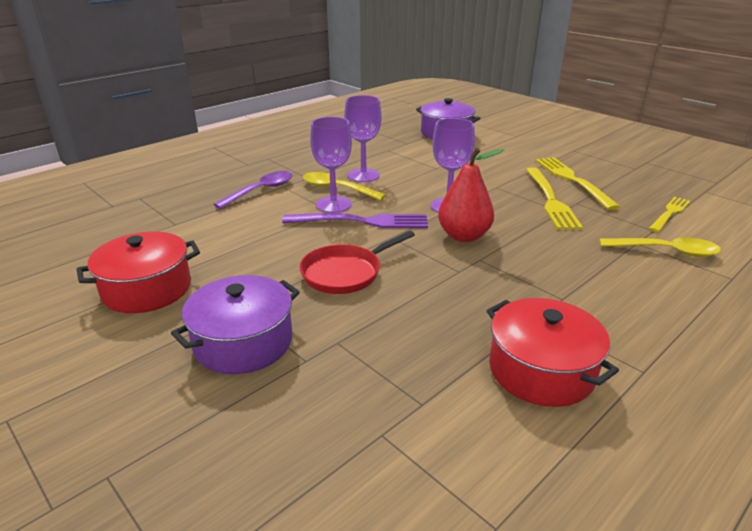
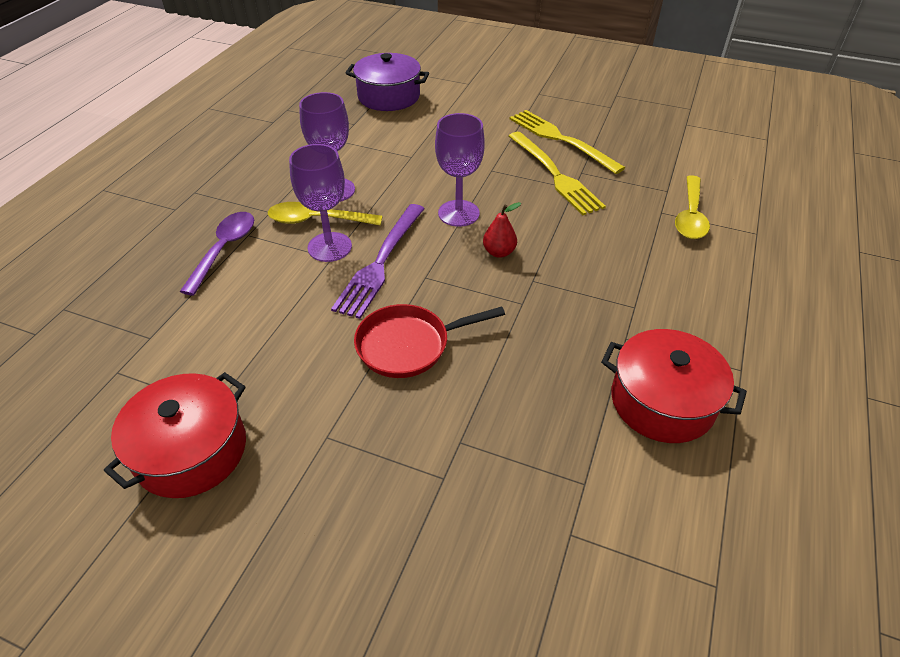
camera: 25 degrees left, 15 degrees up
(243, 342) = (362, 481): purple pot -> none
(346, 273) = (409, 345): red pan -> red pan turned 45 degrees clockwise
(363, 221) = (380, 263): purple fork -> purple fork turned 135 degrees clockwise
(464, 236) = (499, 252): red pear -> red pear, size x0.55
(666, 251) = (690, 216): yellow spoon -> yellow spoon turned 120 degrees clockwise
(670, 213) = (670, 163): yellow fork -> none

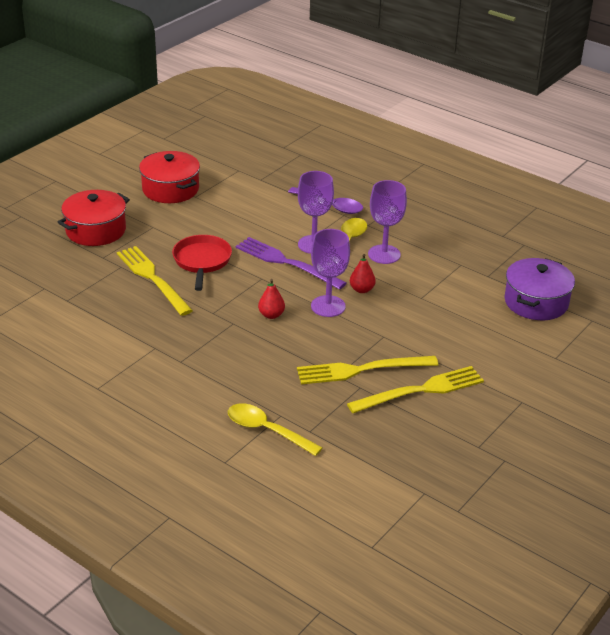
camera: 105 degrees right, 10 degrees down
(414, 195) = (362, 289): none -> red pear
(474, 390) = (152, 278): none -> yellow fork
(662, 401) = (97, 345): red pot -> red pot (96, 230)

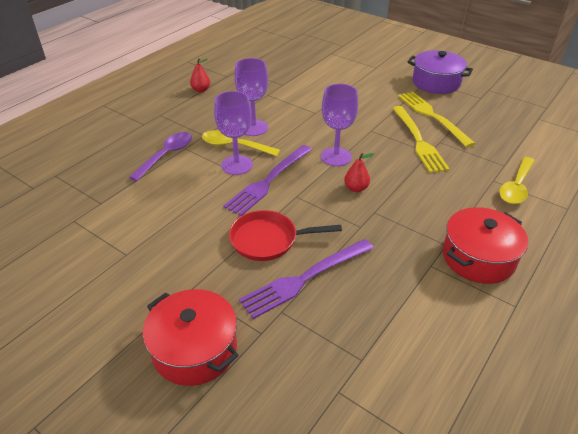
camera: 90 degrees left, 5 degrees up
(152, 278) = (304, 279): yellow fork -> purple fork
(170, 189) = (102, 279): red pot -> red pot (478, 258)
(362, 289) = (308, 139): red pear -> red pear (201, 90)
(536, 302) = (314, 69): purple pot -> purple pot (436, 83)

